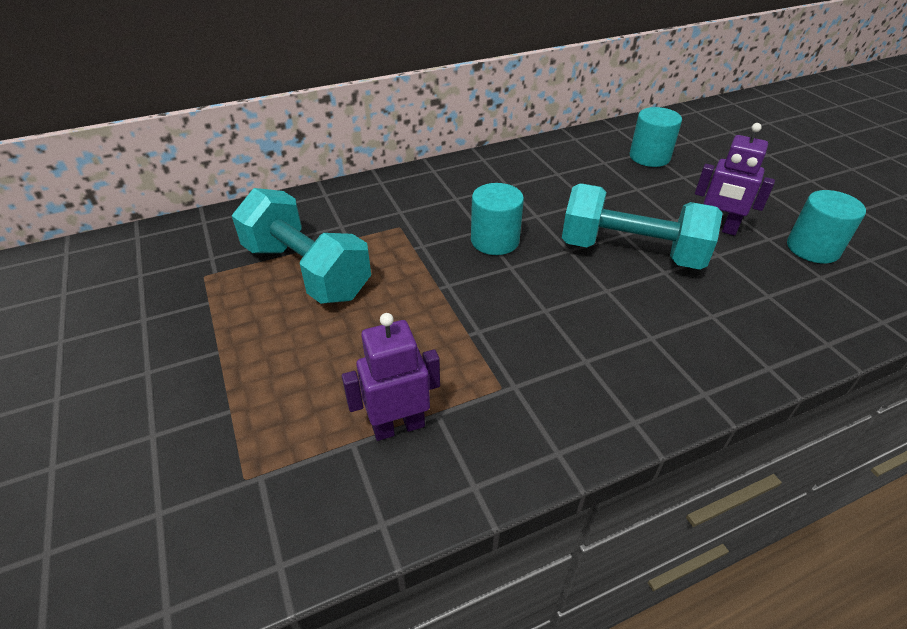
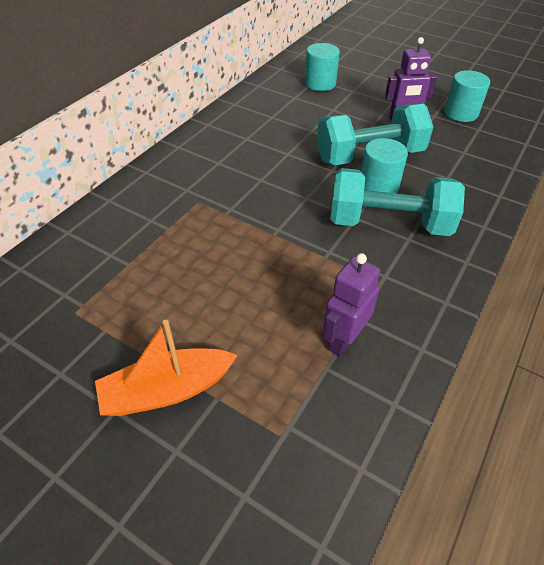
camera: 35 degrees left, 5 degrees up
(200, 379) = (167, 390): none -> orange boat
(306, 271) = (162, 268): turquoise dumbbell -> turquoise dumbbell (388, 223)
(495, 240) = (278, 183): turquoise cylinder -> turquoise cylinder (378, 186)

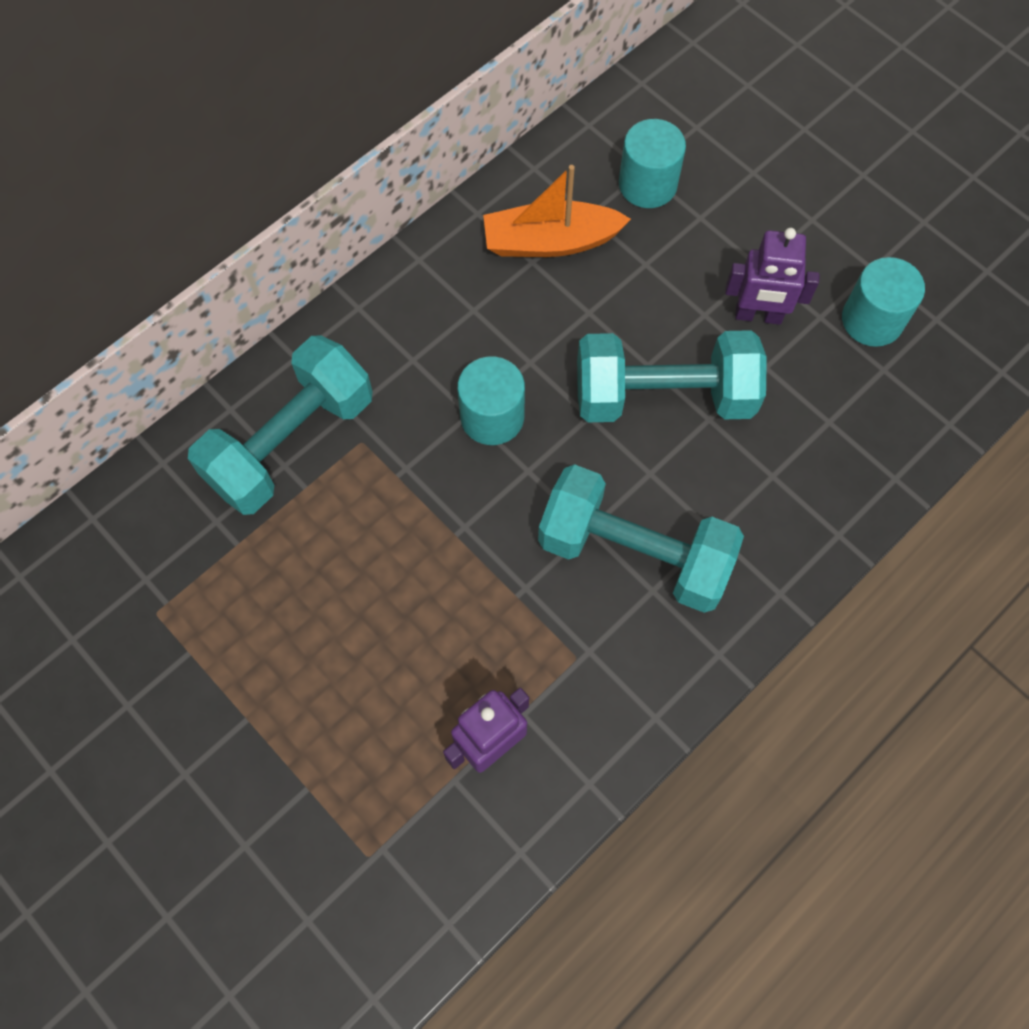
camera: 15 degrees right, 20 degrees up
(152, 209) = (290, 442): none -> turquoise dumbbell
(167, 390) = (250, 762): orange boat -> orange boat (551, 241)
(378, 186) = (650, 470): turquoise cylinder -> turquoise cylinder (492, 417)

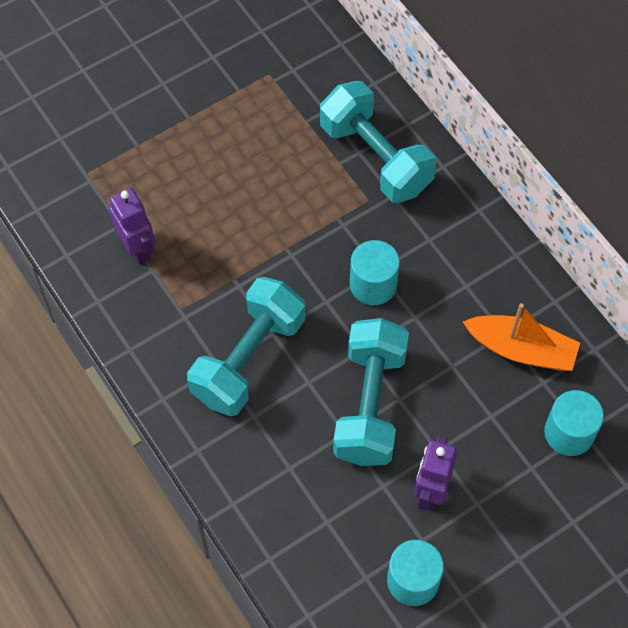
camera: 100 degrees right, 5 degrees down
(551, 241) = (521, 349): orange boat -> orange boat turned 105 degrees clockwise

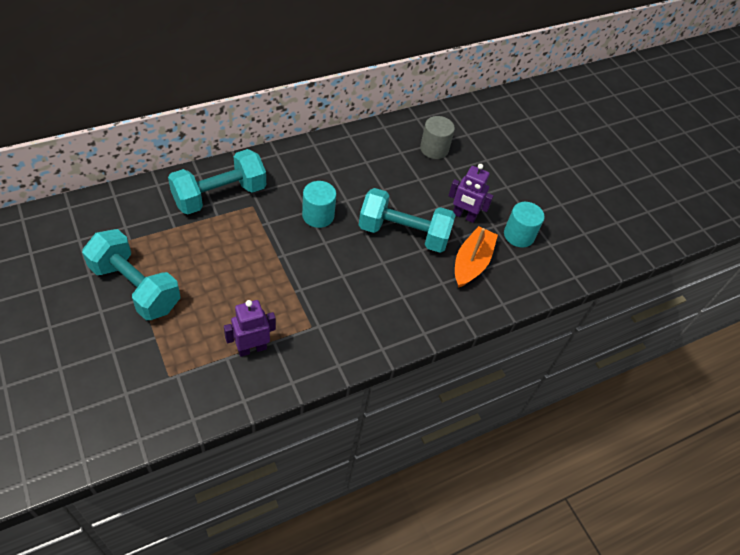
camera: 90 degrees left, 10 degrees down
(248, 359) = (360, 292): turquoise dumbbell -> turquoise dumbbell (135, 287)
(521, 349) = (378, 157): orange boat -> orange boat (471, 263)
(569, 433) = (434, 149): turquoise cylinder -> grey cylinder

